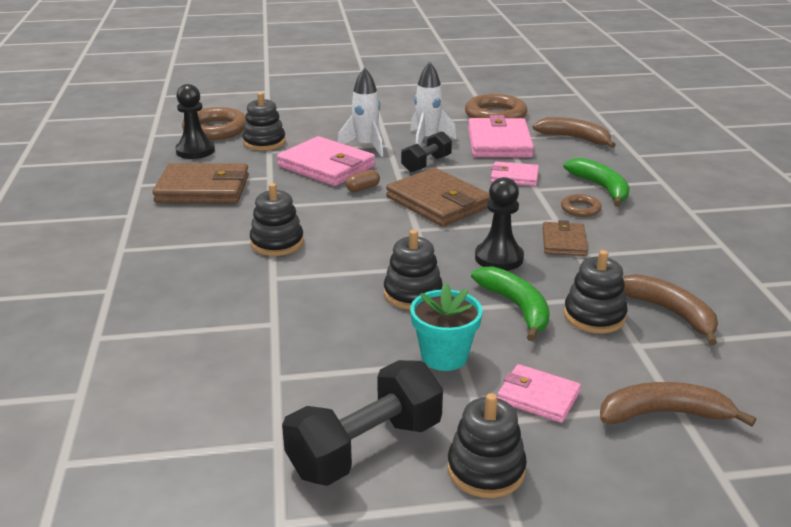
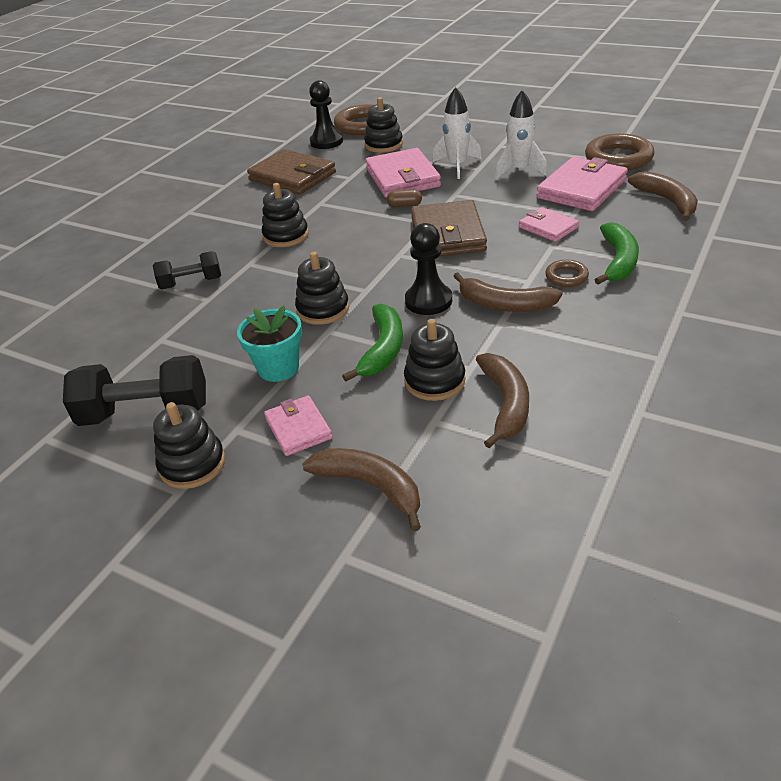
camera: 40 degrees right, 10 degrees up
(426, 164) = (486, 195): black dumbbell -> black dumbbell (191, 283)
(564, 242) = (504, 304): brown wallet -> brown banana

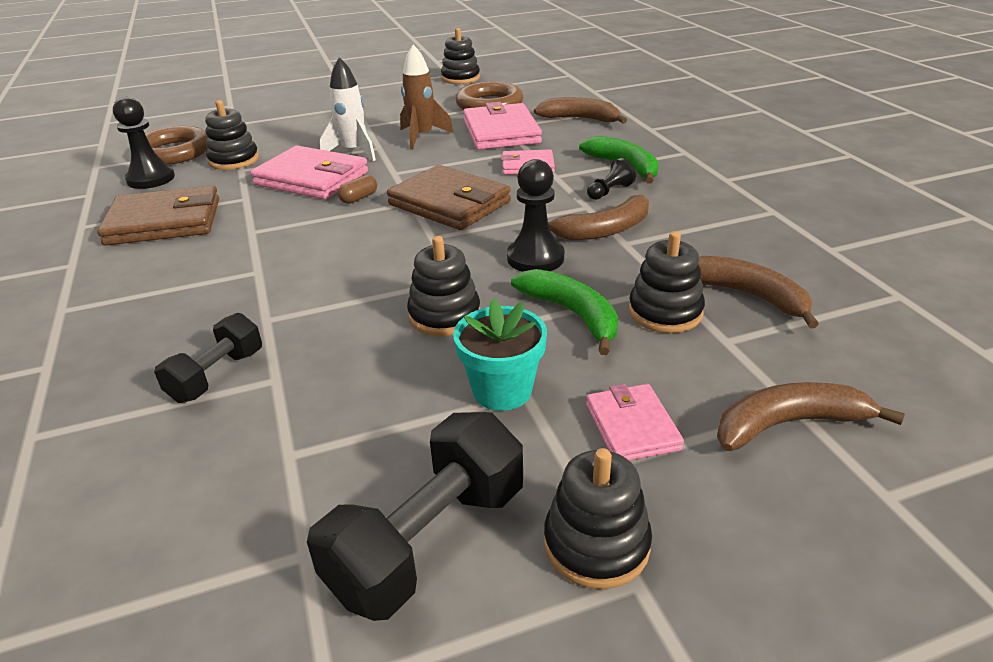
camera: 50 degrees left, 5 degrees down
(286, 236) = (265, 275): black stacking toy -> black stacking toy (460, 78)
(298, 428) = (632, 426): pink wallet -> pink wallet turned 60 degrees clockwise
(519, 171) = (422, 137): white rocket -> brown rocket
(566, 277) = (609, 191): brown ring -> black pawn

